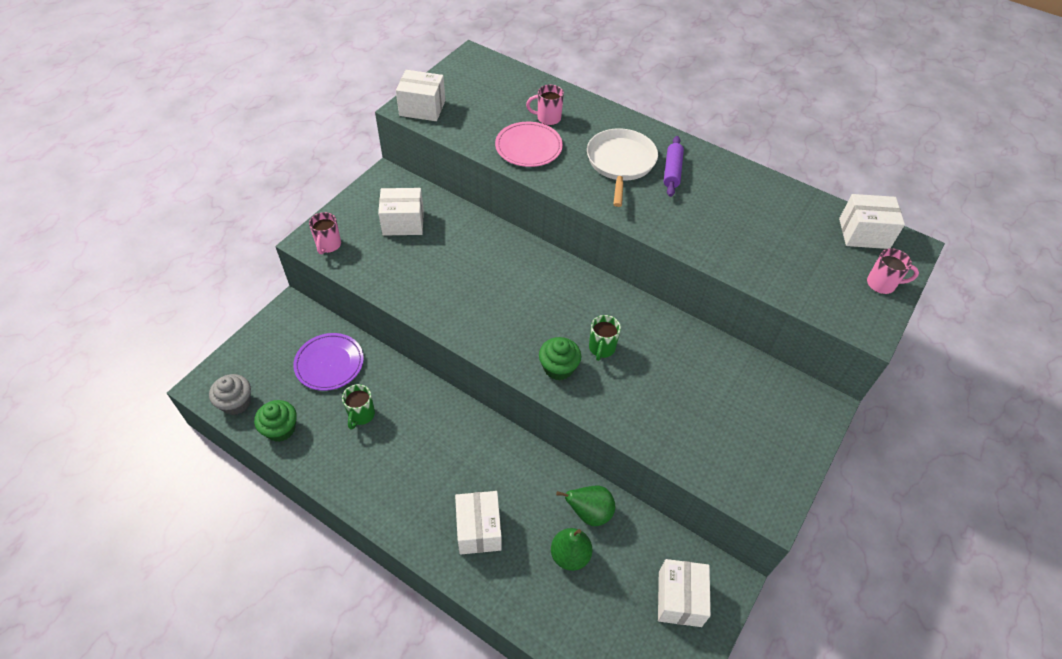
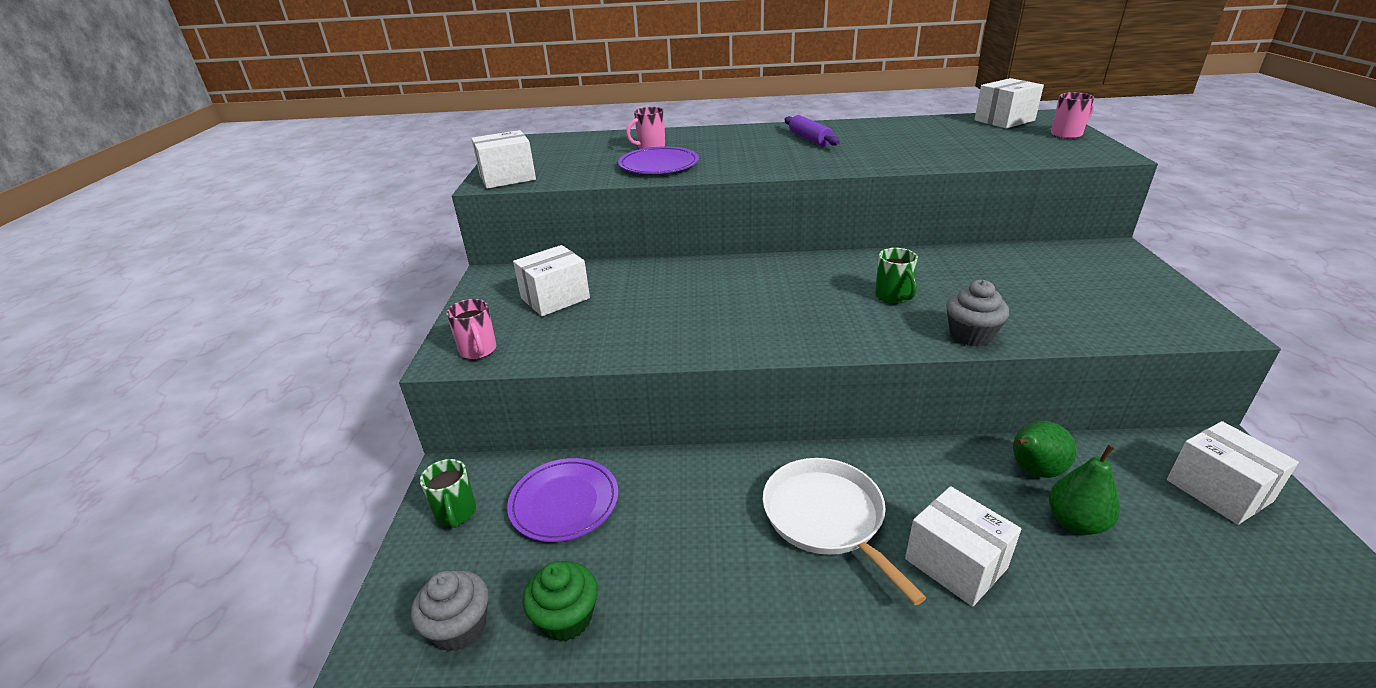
camera: 30 degrees left, 20 degrees down
(361, 415) = (667, 533): green mug -> green mug (456, 514)
(528, 147) = (658, 165): pink plate -> purple plate
(558, 368) = (877, 328): green cupcake -> none
(606, 410) = (971, 335): none -> grey cupcake
(620, 163) = (759, 148): white pan -> white pan (827, 518)

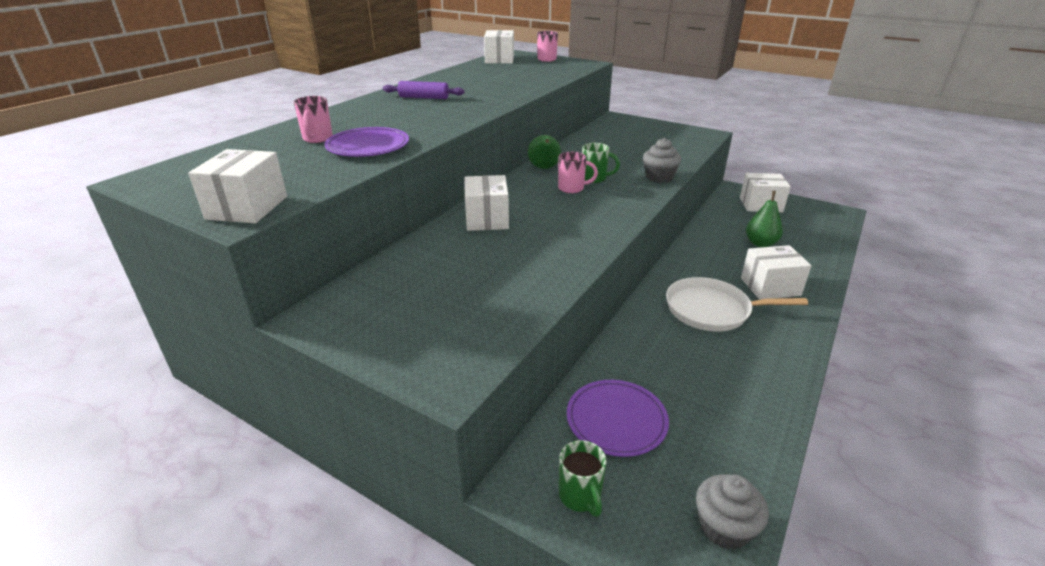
camera: 60 degrees left, 0 degrees up
(456, 514) = (580, 496): green mug -> green mug turned 60 degrees clockwise
(478, 351) = (459, 361): pink mug -> pink mug (572, 188)
(555, 298) = (417, 294): white box -> white box (487, 219)
(566, 618) = (742, 457): green cupcake -> none
(1033, 471) = (718, 236): green pear -> green pear (544, 168)

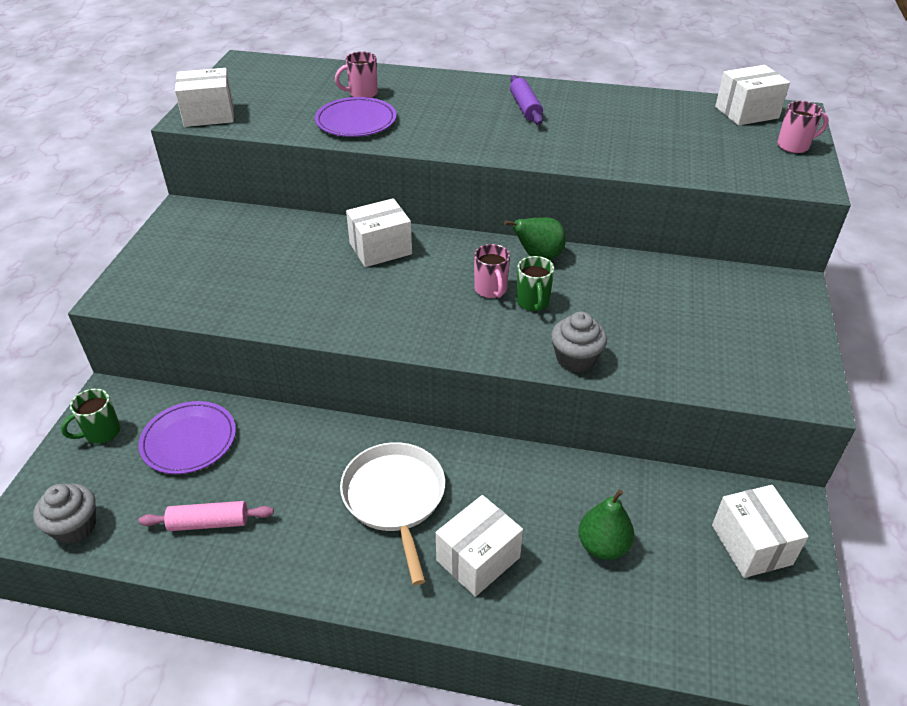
camera: 70 degrees right, 10 degrees up
(728, 416) = (209, 523): none -> pink rolling pin
(770, 287) = (478, 559): white box -> white box turned 75 degrees clockwise

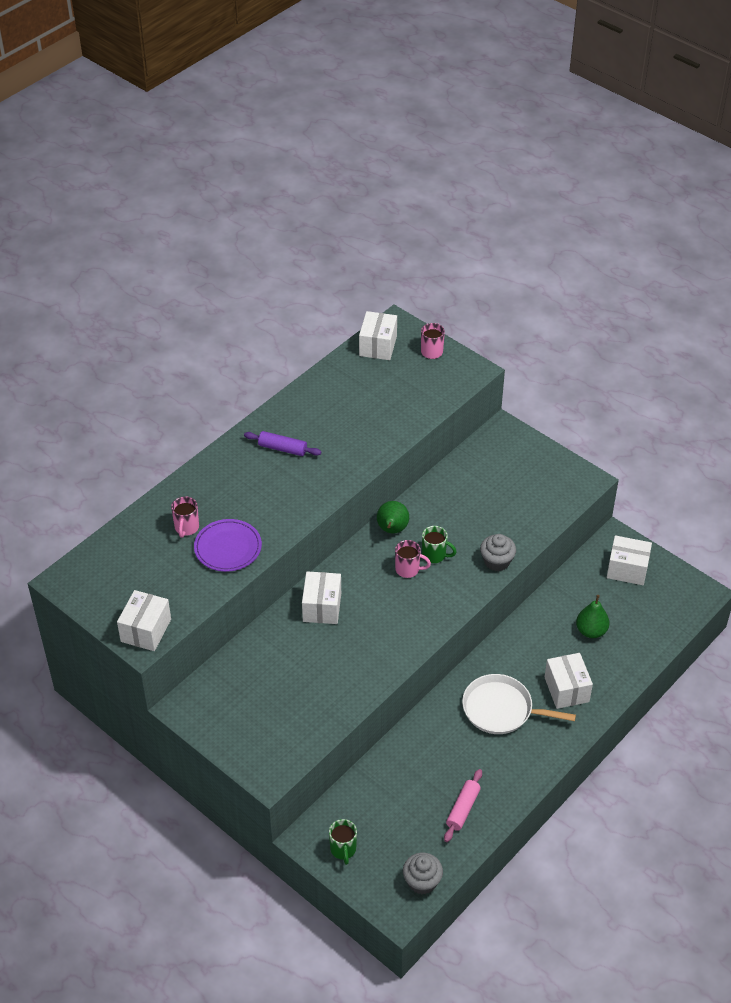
camera: 60 degrees left, 5 degrees up
(189, 440) = (384, 800): purple plate -> none

